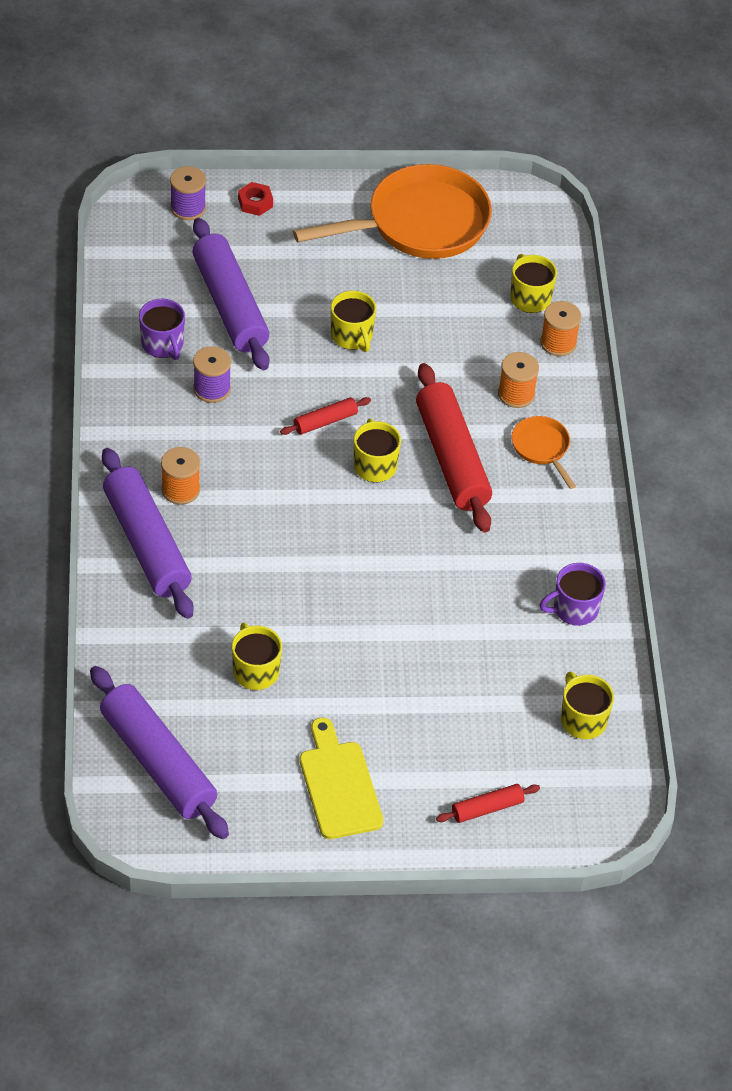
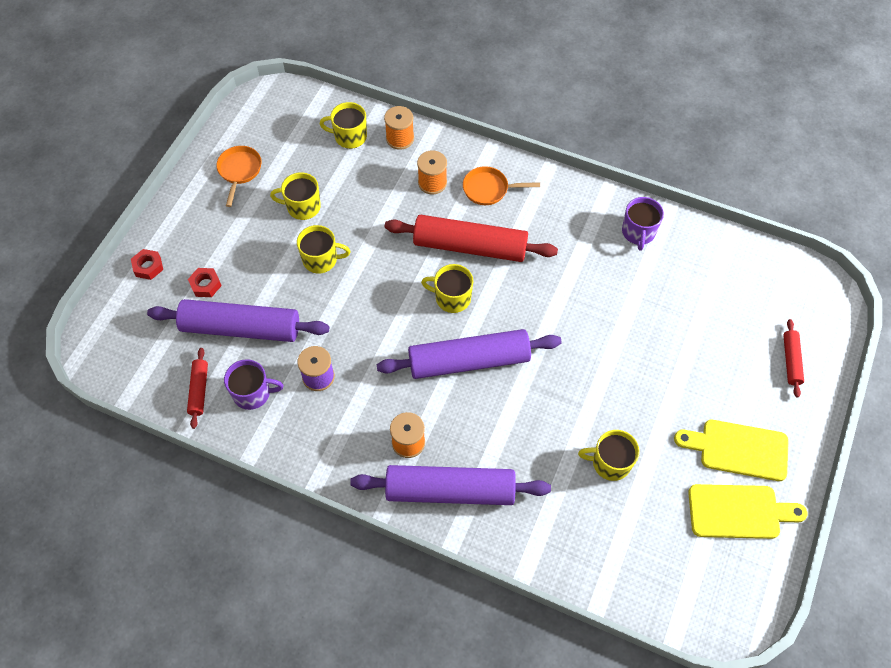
camera: 60 degrees left, 10 degrees up
(158, 762) = (672, 573): purple rolling pin -> purple rolling pin (469, 361)
(188, 208) = (122, 315): purple spool -> none
(262, 256) = (205, 285): none -> red nut
(262, 805) = (739, 511): none -> yellow cutting board
(325, 421) = (393, 312): red rolling pin -> red rolling pin (199, 390)
(419, 224) = (239, 171): orange pan -> orange pan, size x0.46
(582, 720) = (735, 269): yellow mug -> yellow mug (302, 207)

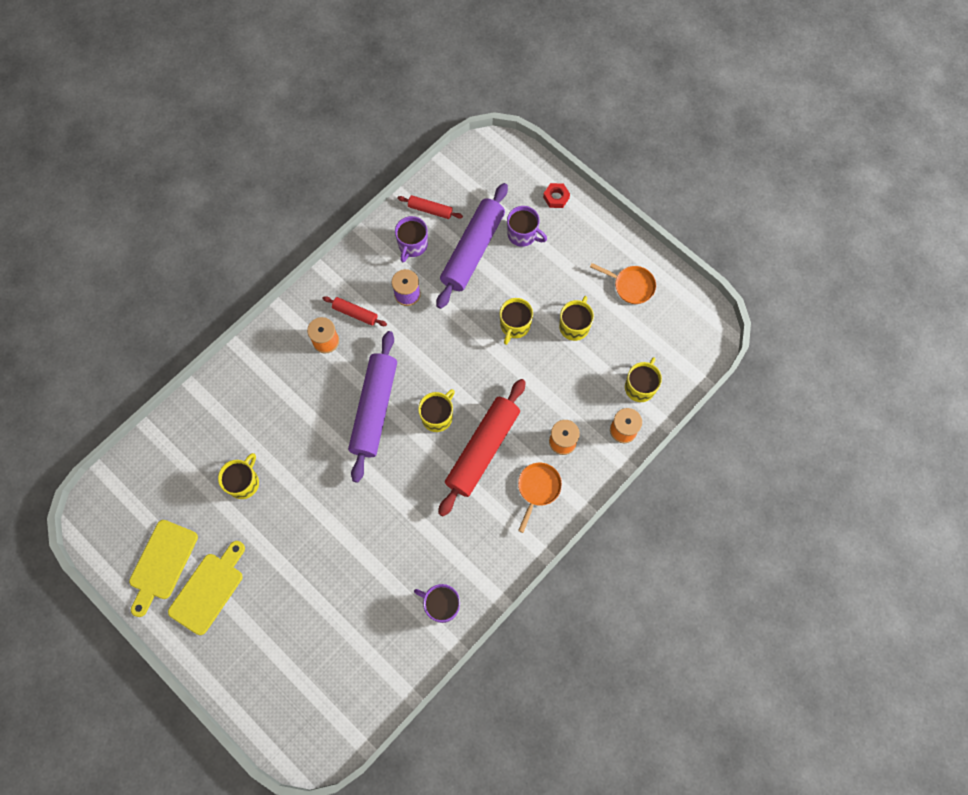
camera: 110 degrees right, 10 degrees up
(205, 285) = (523, 234): red nut -> purple mug
(450, 490) = (275, 357): purple rolling pin -> none
(791, 360) = (262, 678): red rolling pin -> red rolling pin (355, 313)

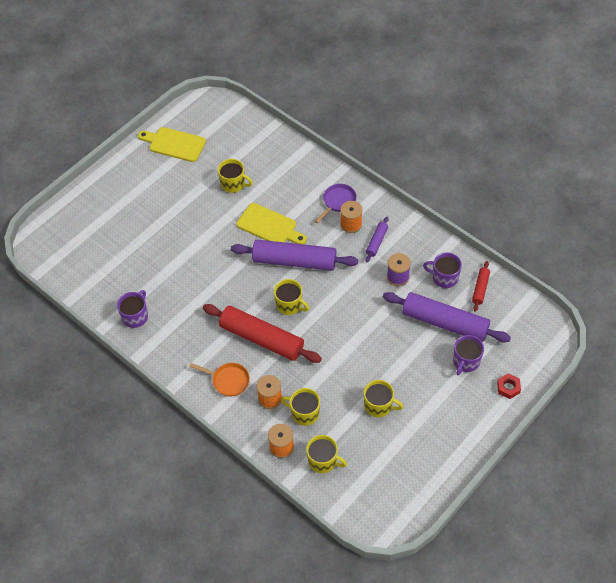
camera: 90 degrees right, 15 degrees down
(208, 589) = (155, 172): yellow cutting board -> yellow cutting board (269, 226)
(290, 354) = (338, 202): none -> purple pan
(355, 313) = (376, 242): red rolling pin -> purple rolling pin
(515, 325) = (375, 358): yellow mug -> yellow mug (304, 413)
(631, 286) = (423, 453): orange pan -> none

